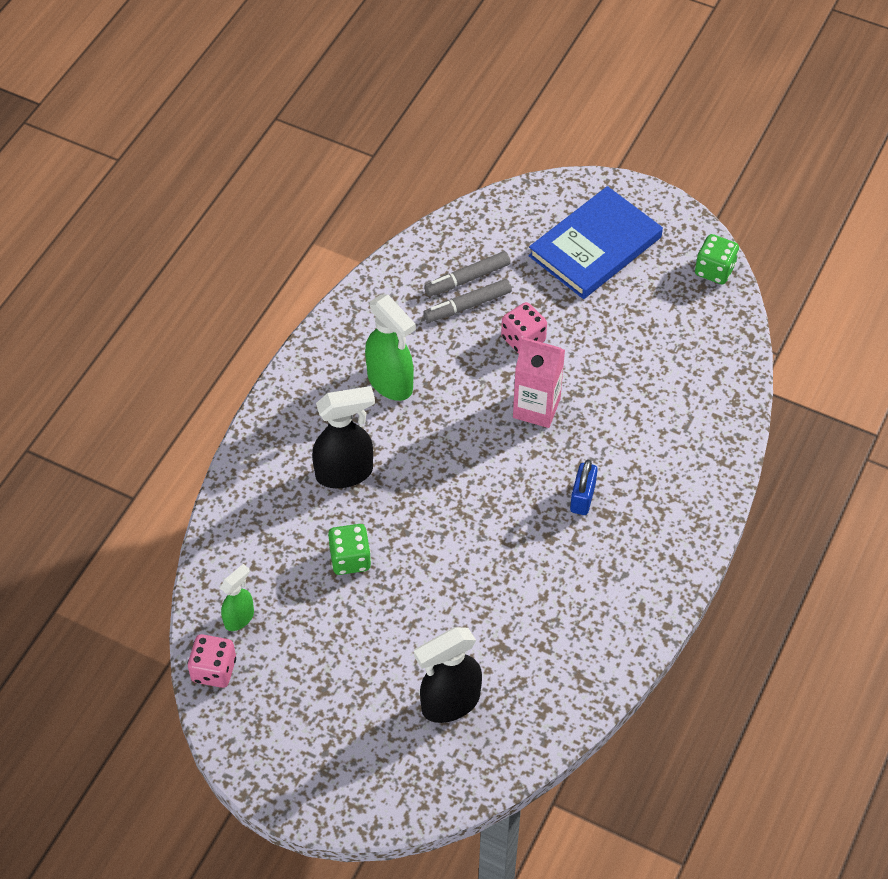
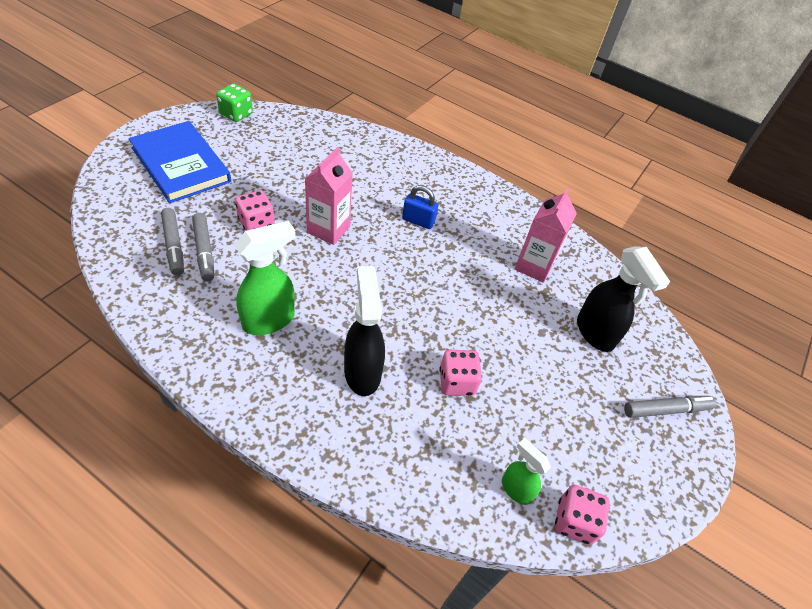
camera: 90 degrees left, 5 degrees down
(350, 559) = (456, 382): green dice -> pink dice
(355, 774) = (666, 410): none -> grey marker
(543, 634) = (534, 266): none -> pink carton

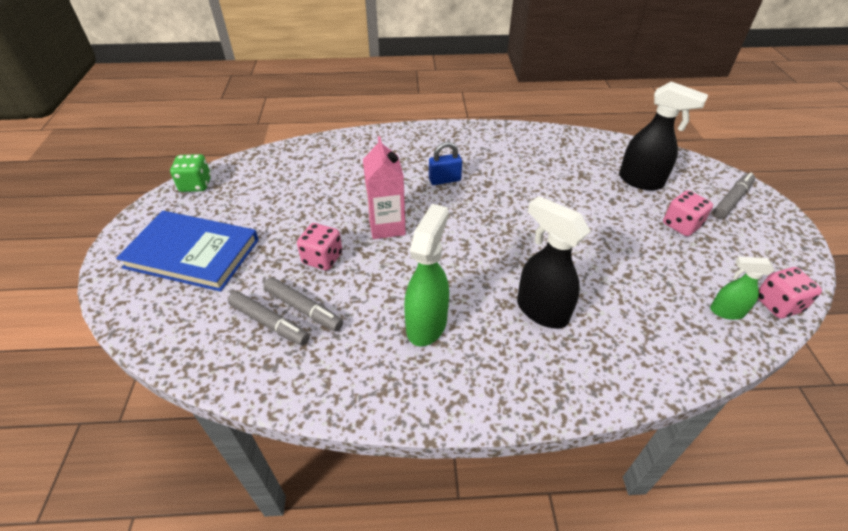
camera: 30 degrees left, 5 degrees down
(456, 382) = (607, 270): pink dice -> pink dice (681, 225)
(534, 266) = (555, 163): pink carton -> none

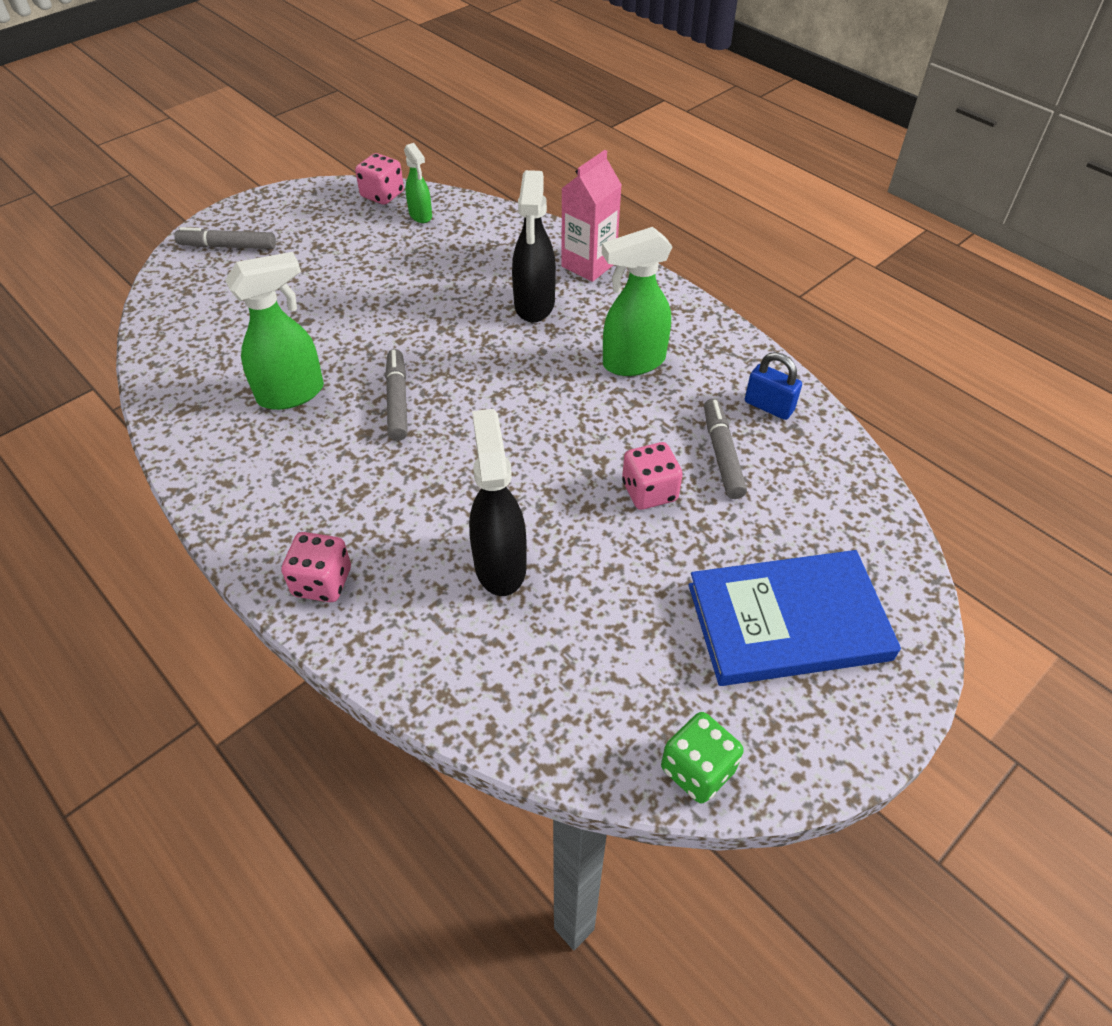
camera: 130 degrees left, 5 degrees up
(192, 253) = (788, 622): blue book -> blue book turned 75 degrees counterclockwise
(269, 323) = (766, 466): grey marker -> grey marker (397, 401)
(387, 226) = (540, 473): pink carton -> pink carton (589, 264)
(444, 180) = (394, 476): blue padlock -> blue padlock (769, 406)
(545, 173) = (292, 393): none -> green spray bottle
(641, 181) = (242, 313): black spray bottle -> black spray bottle (500, 564)
(681, 225) = (310, 265): pink dice -> pink dice (322, 582)

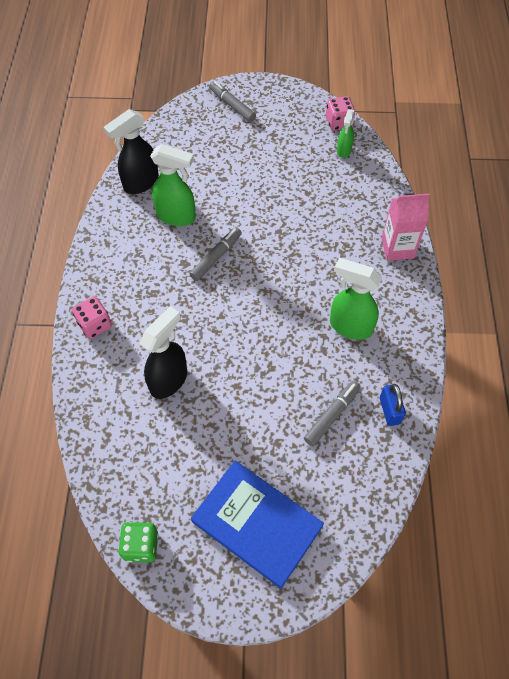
camera: 45 degrees right, 10 degrees up
(534, 305) = (339, 252): black spray bottle -> black spray bottle (140, 183)
(649, 491) = (273, 403): pink dice -> none

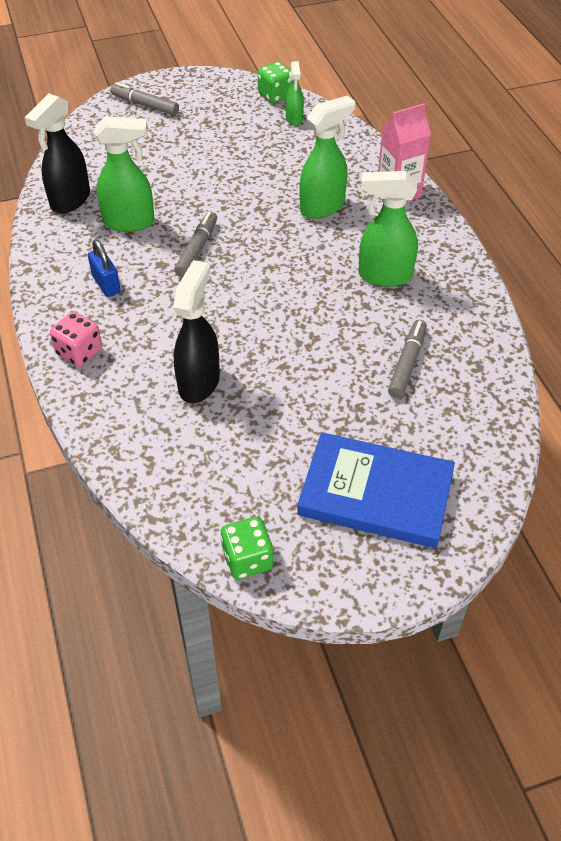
camera: 20 degrees left, 10 degrees down
(330, 245) = (323, 207): none -> green spray bottle
(338, 122) = (275, 95): pink dice -> green dice
(390, 410) = (468, 341): blue padlock -> blue padlock (106, 284)

